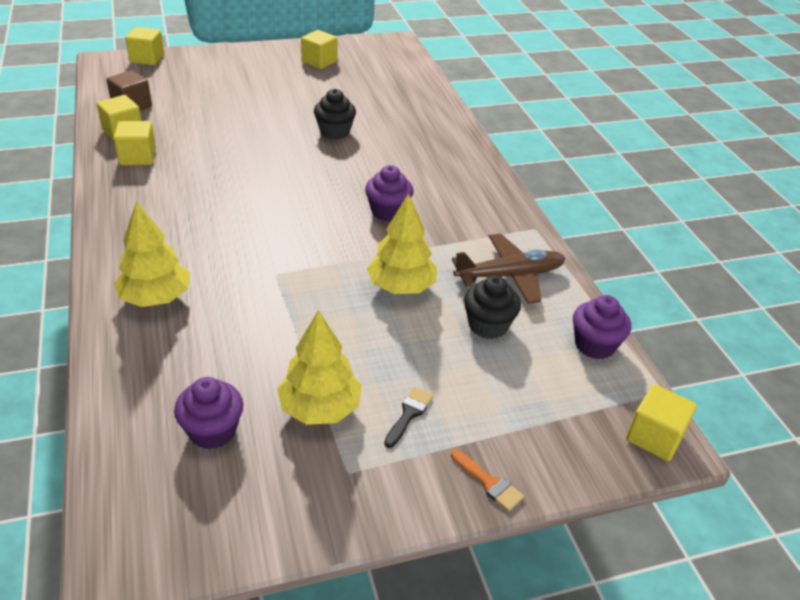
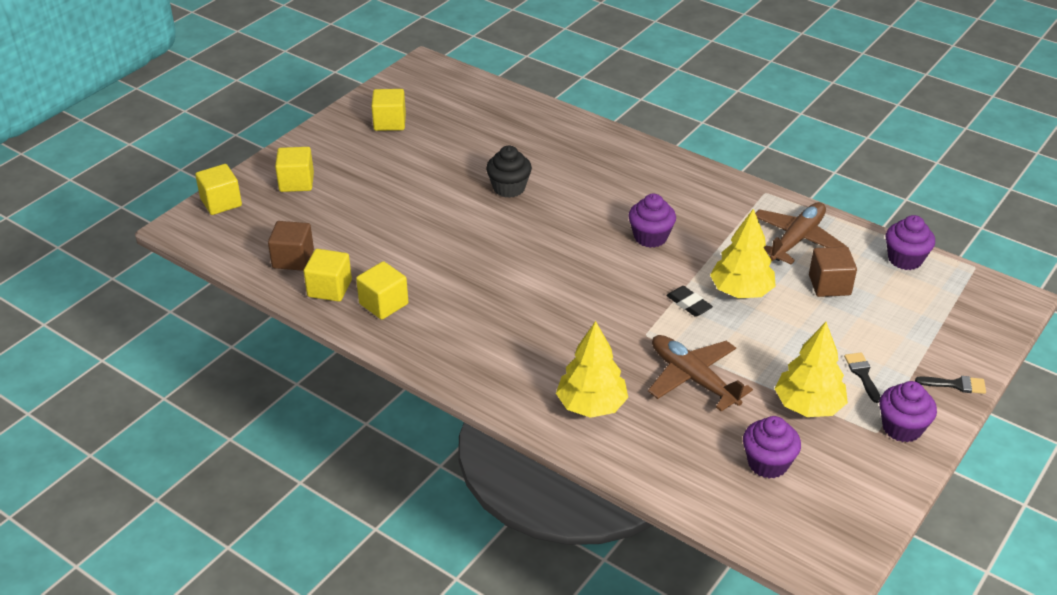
camera: 35 degrees left, 0 degrees up
(260, 326) = (693, 378): none -> brown plane
(343, 272) = (689, 304): none -> black eraser
(376, 485) = (902, 428): none -> purple cupcake
(488, 325) = (829, 285): black cupcake -> brown cube
(489, 483) = (955, 385): orange brush -> black brush
(654, 437) = (1002, 299): yellow cube -> yellow cube (296, 182)

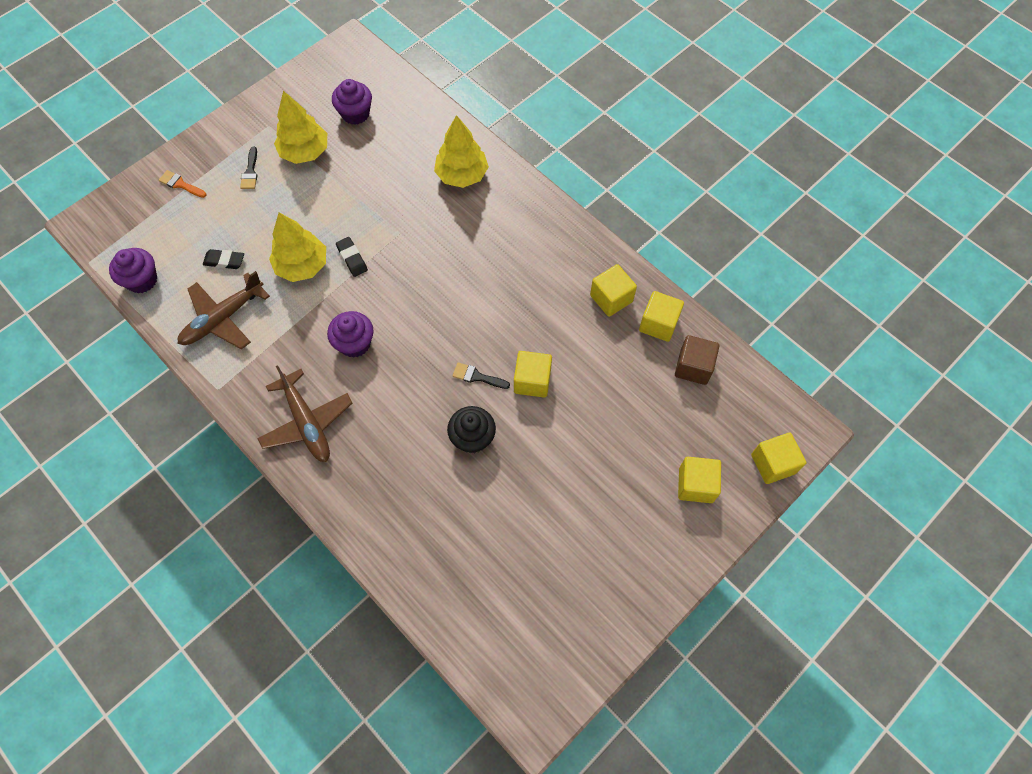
camera: 170 degrees left, 25 degrees up
(390, 122) = (589, 584): yellow cube -> yellow cube (532, 381)
(693, 378) = (378, 187): brown plane -> brown plane (307, 423)
(829, 285) = (224, 261): brown cube -> black eraser
(902, 428) = (249, 126): purple cupcake -> none
(937, 350) = (180, 184): none -> orange brush
(955, 385) = (188, 153): black brush -> black brush (477, 376)

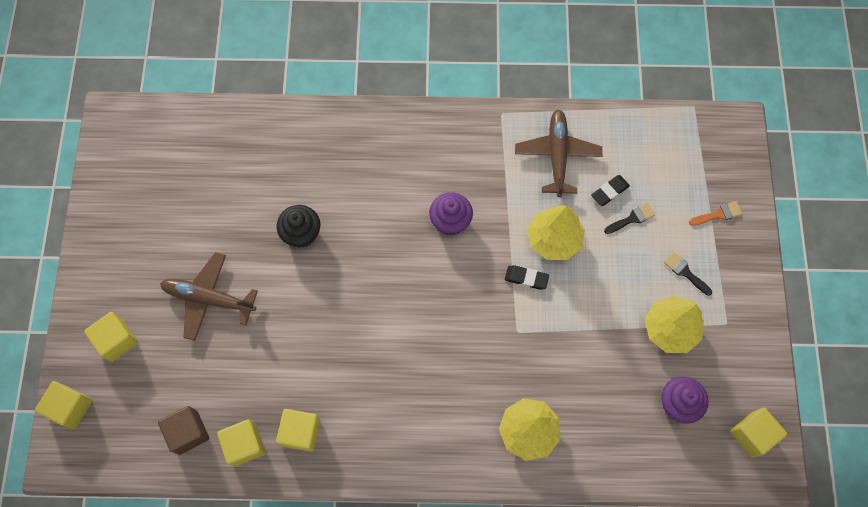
camera: 135 degrees right, 5 degrees up
(142, 280) = (643, 129): purple cupcake -> none
(307, 423) = (420, 145): brown plane -> brown plane (209, 298)
(477, 376) = (341, 277): black brush -> black brush (632, 218)
(532, 381) = (299, 310): yellow cube -> yellow cube (752, 434)

